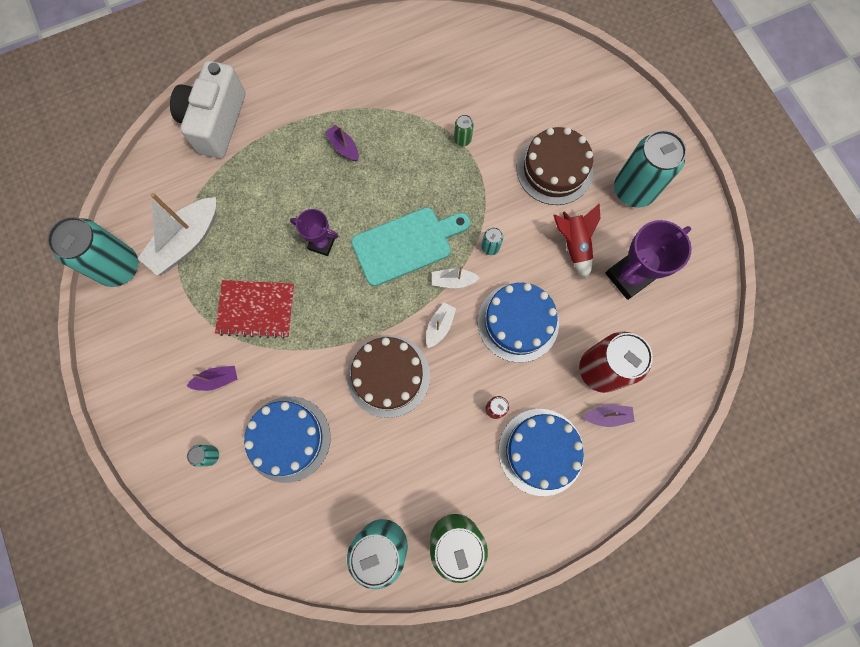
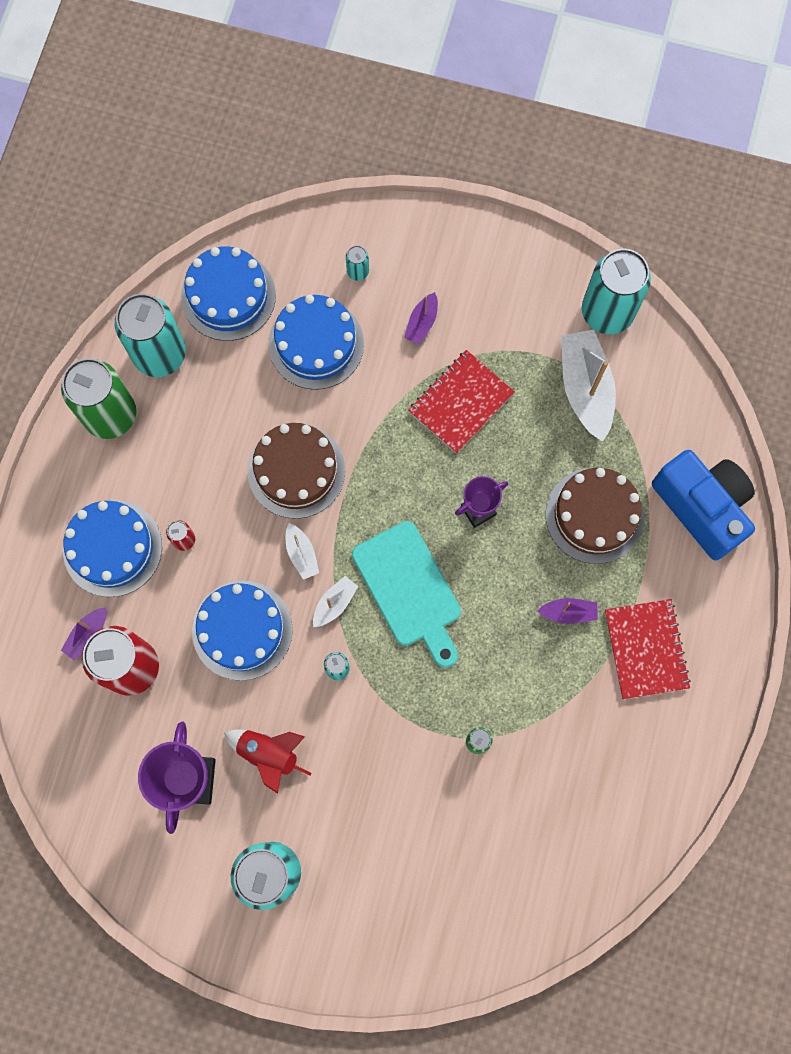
camera: 130 degrees right, 0 degrees up
(216, 122) = (701, 507): white camera -> blue camera
(299, 533) = (228, 296): none -> blue cake
(330, 92) = (646, 649): none -> red notebook
(406, 244) = (409, 589): turquoise cutting board -> turquoise cutting board turned 45 degrees counterclockwise
(554, 169) = (364, 809): brown cake -> brown cake (594, 515)

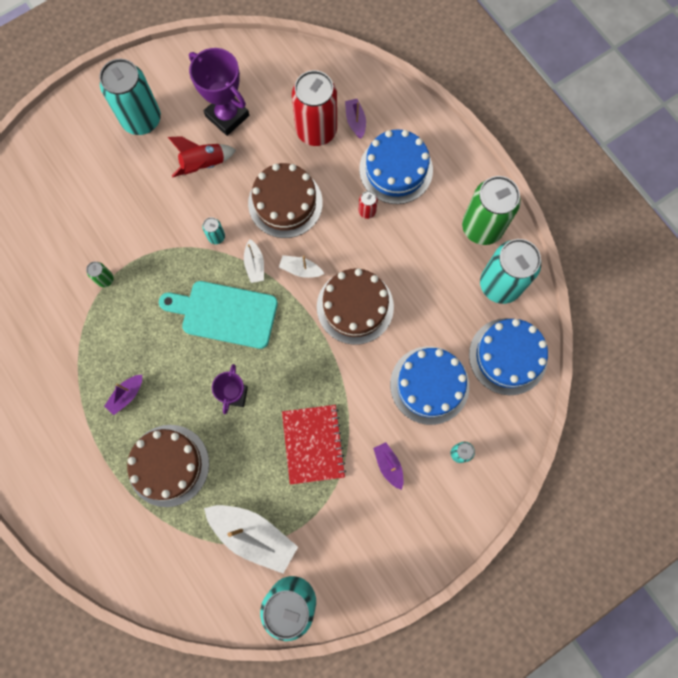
camera: 130 degrees right, 0 degrees up
(242, 630) = (285, 203): blue cake -> brown cake
(646, 649) = (63, 423): red notebook -> none
(701, 507) = (111, 540): blue camera -> none

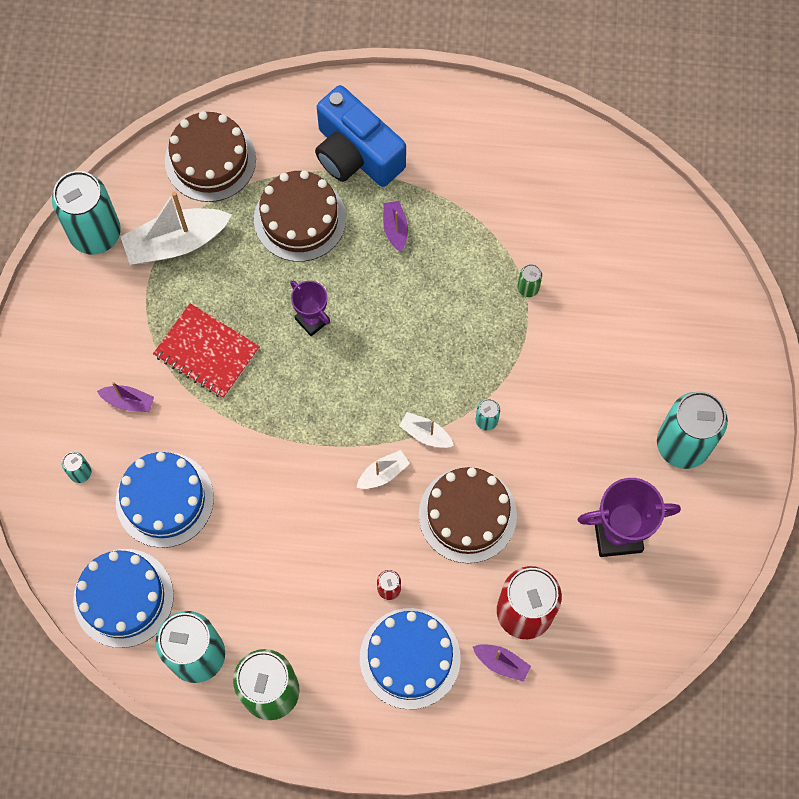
camera: 130 degrees right, 5 degrees down
(88, 468) = (356, 154): none -> blue camera
(203, 164) = (578, 467): red rocket -> none
(225, 313) = (399, 369): turquoise cutting board -> none
(355, 307) = (300, 494): brown cake -> brown cake (210, 160)

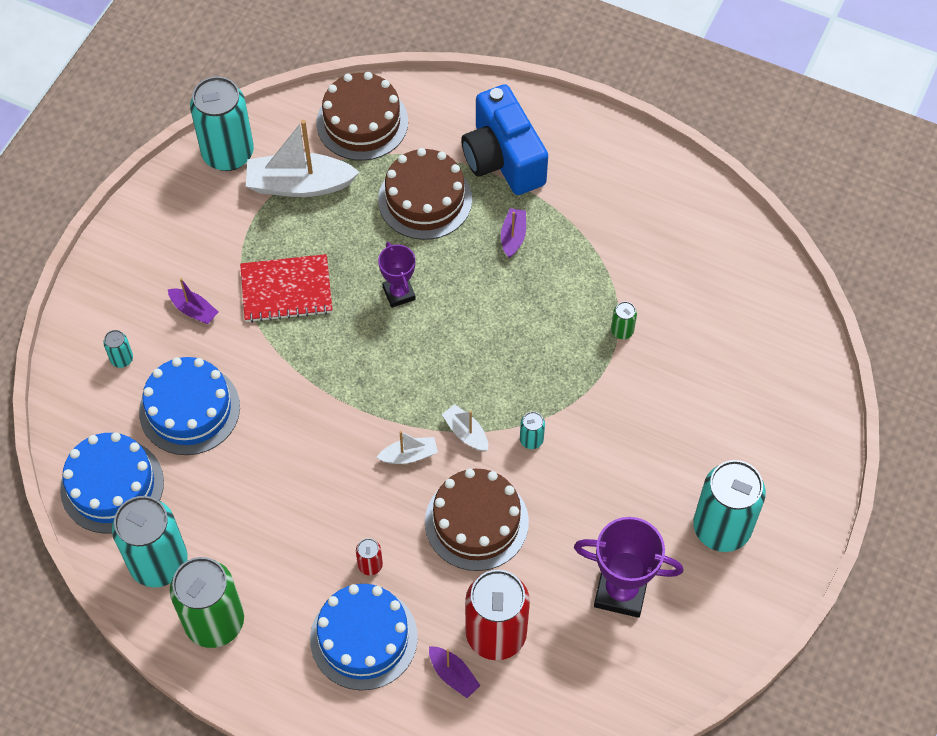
camera: 20 degrees right, 10 degrees down
(207, 352) = (286, 290): red notebook -> red notebook turned 60 degrees counterclockwise

